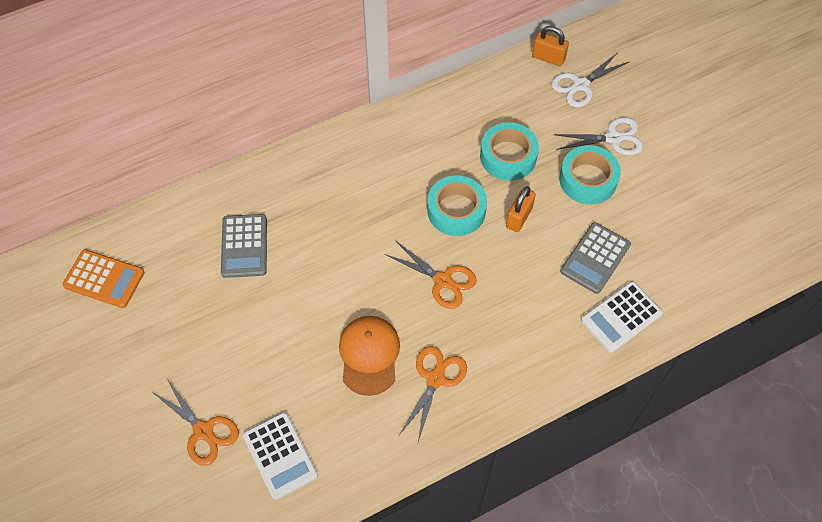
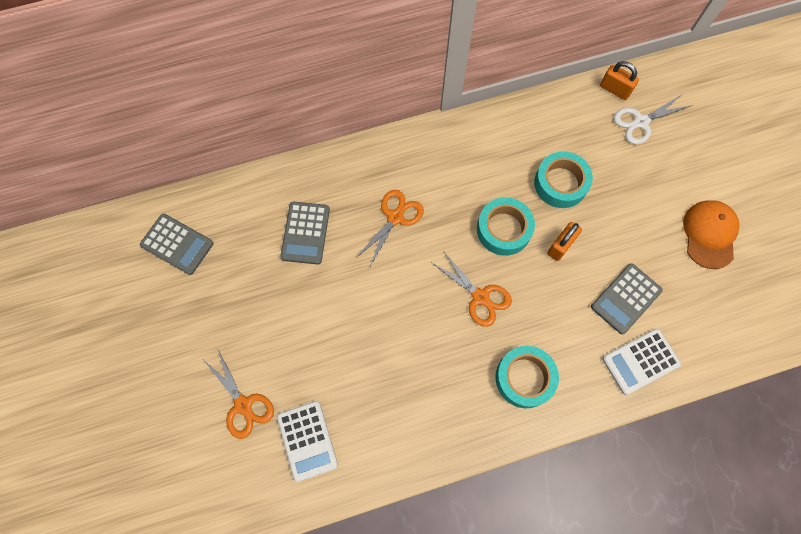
camera: 10 degrees right, 10 degrees up
(104, 279) = (177, 244): orange calculator -> grey calculator
(369, 355) = (401, 358): orange cap -> orange cap (709, 234)
(435, 379) = (458, 392): orange scissors -> orange scissors (395, 217)
(588, 180) = (632, 219): turquoise tape -> turquoise tape (524, 378)
(613, 138) = (663, 181): white scissors -> none

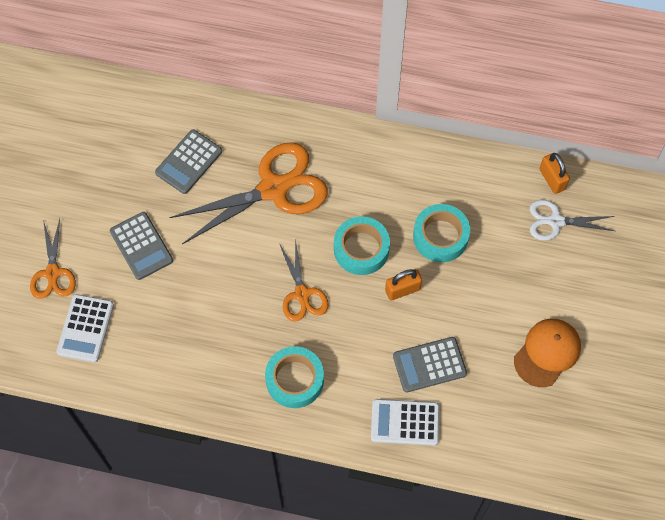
camera: 30 degrees right, 5 degrees down
(177, 244) = (78, 116): grey calculator -> grey calculator (141, 246)
(395, 217) = (273, 189): orange scissors -> orange scissors, size x1.83

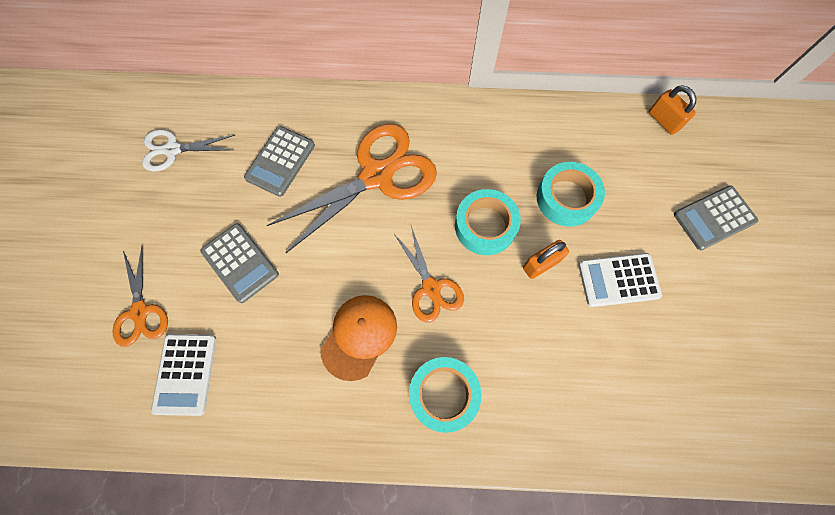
camera: 10 degrees left, 5 degrees up
(405, 422) = (583, 424): white calculator -> white calculator (618, 280)
(429, 364) = (593, 347): grey calculator -> grey calculator (714, 218)
(547, 353) = (718, 309): orange cap -> orange cap (359, 336)
(556, 221) = (681, 163): white scissors -> white scissors (173, 150)

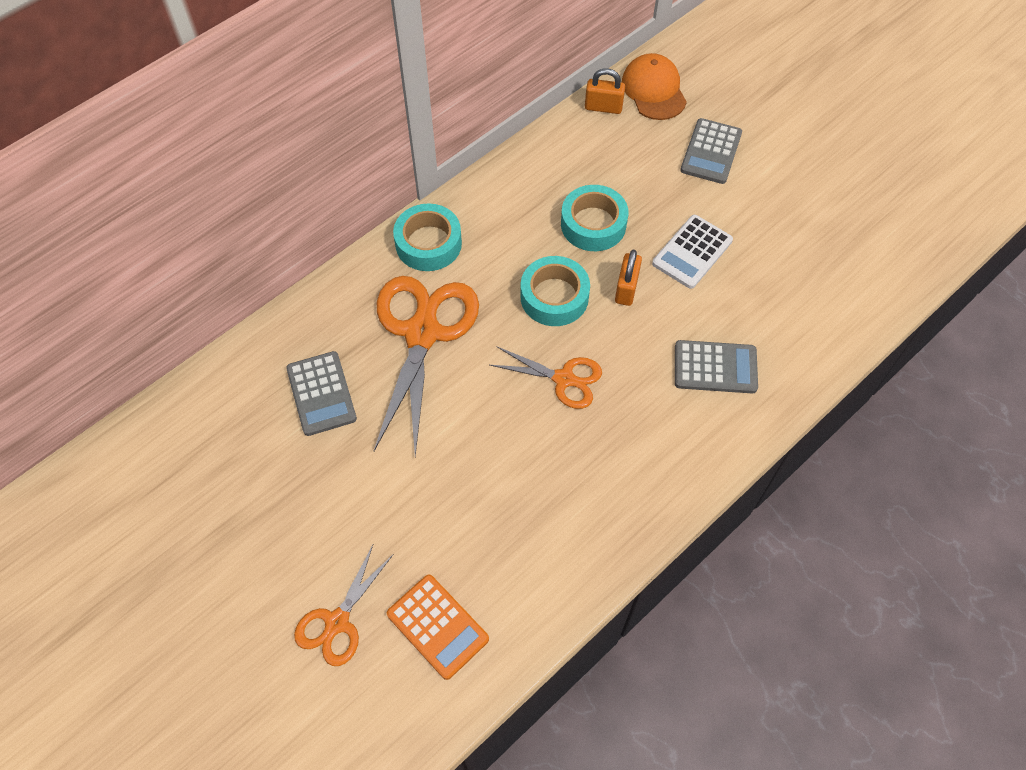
camera: 45 degrees left, 10 degrees down
(140, 312) = (337, 622): orange scissors -> orange scissors turned 90 degrees clockwise
(173, 150) = (202, 471): white scissors -> none
(185, 374) = (437, 626): white calculator -> orange calculator
(240, 263) = (382, 503): grey calculator -> grey calculator (715, 367)
(359, 336) = (548, 464): orange cap -> orange cap (654, 90)
(443, 394) = (657, 444): turquoise tape -> turquoise tape (428, 243)

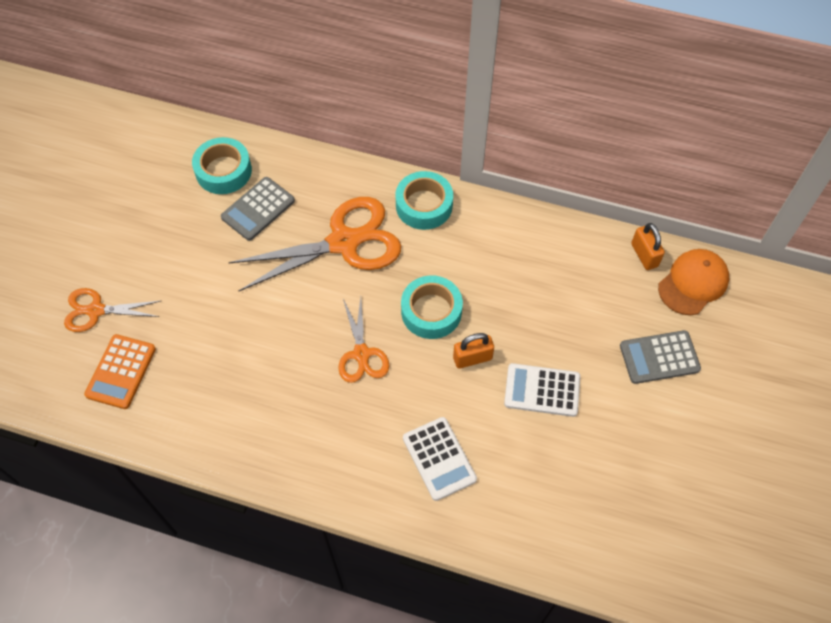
camera: 60 degrees right, 0 degrees up
(593, 224) = (519, 305): turquoise tape -> turquoise tape (223, 171)
(715, 367) = (439, 458): grey calculator -> white calculator

